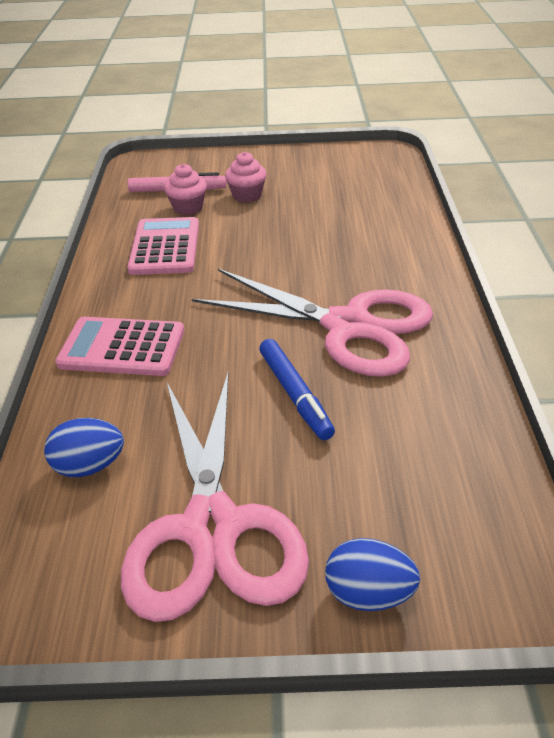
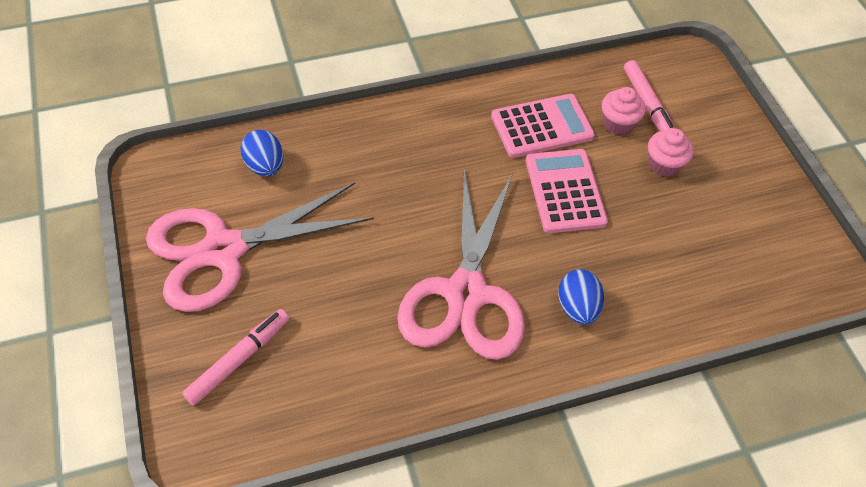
camera: 70 degrees right, 15 degrees up
(122, 348) = (392, 143): pink calculator -> pink calculator (565, 191)
(295, 395) = (364, 271): blue marker -> none
(368, 594) = (182, 352): blue egg -> blue egg (577, 308)
(393, 528) = (239, 360): none -> pink marker

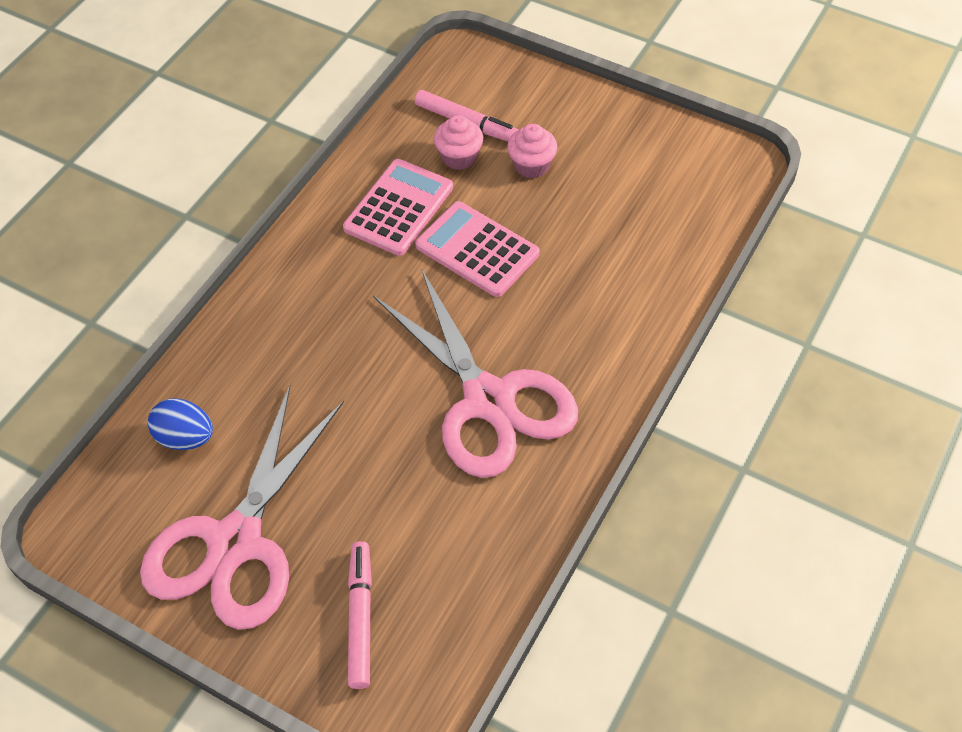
camera: 40 degrees left, 0 degrees up
(577, 308) = (586, 338): blue egg -> none

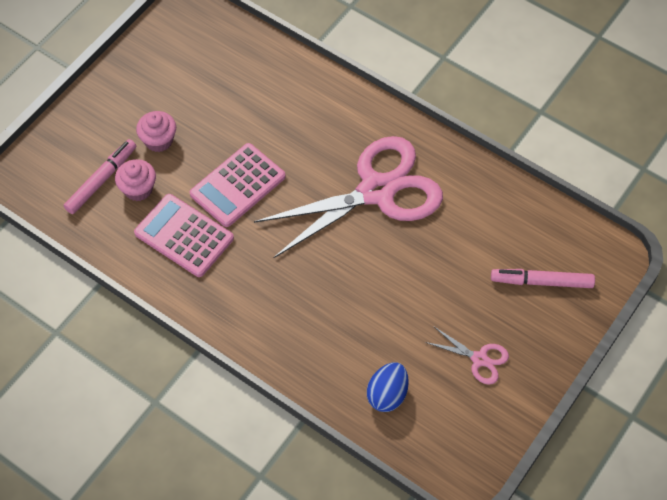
camera: 85 degrees left, 5 degrees up
(235, 542) = (479, 359): pink scissors -> pink scissors, size x0.42

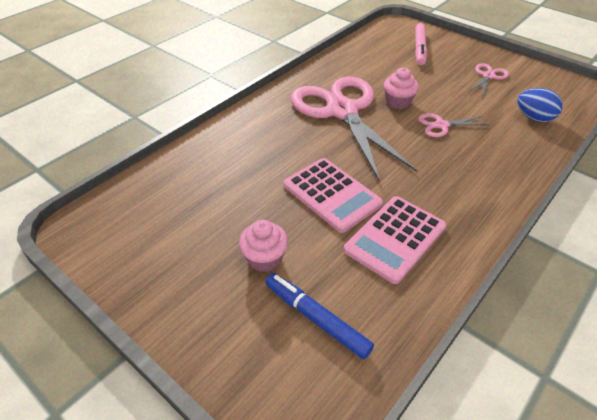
camera: 85 degrees left, 15 degrees down
(102, 180) = (316, 318): pink marker -> blue marker
(138, 189) = (332, 279): pink cupcake -> pink cupcake (398, 102)
(360, 290) = (441, 125): none -> pink scissors

